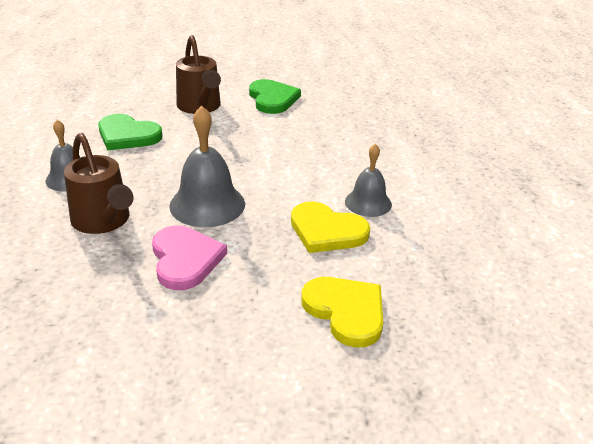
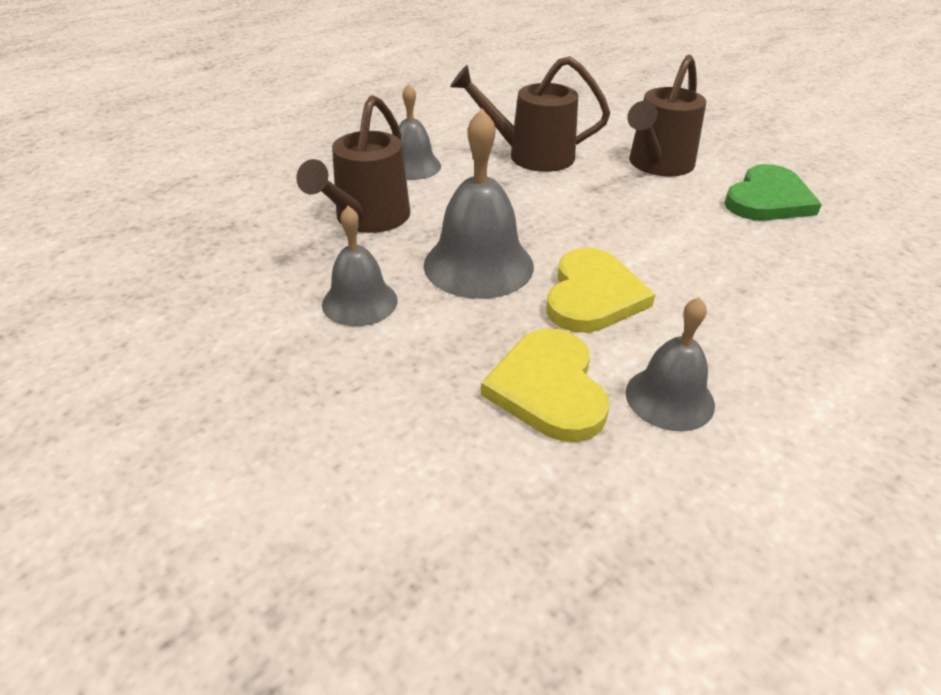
camera: 55 degrees right, 5 degrees up
(127, 135) = (530, 156): green heart -> brown watering can
(185, 259) = (359, 302): pink heart -> grey bell
(346, 311) = (390, 497): yellow heart -> yellow heart (593, 295)

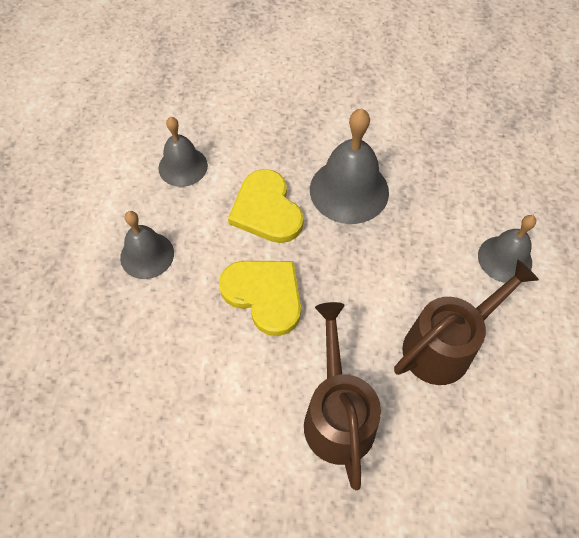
camera: 140 degrees right, 20 degrees up
(359, 302) = (375, 125): grey bell -> grey bell (147, 255)
(367, 219) = (453, 182): brown watering can -> none
(548, 388) = (240, 136): yellow heart -> yellow heart (264, 295)
(768, 199) = (215, 422): green heart -> none

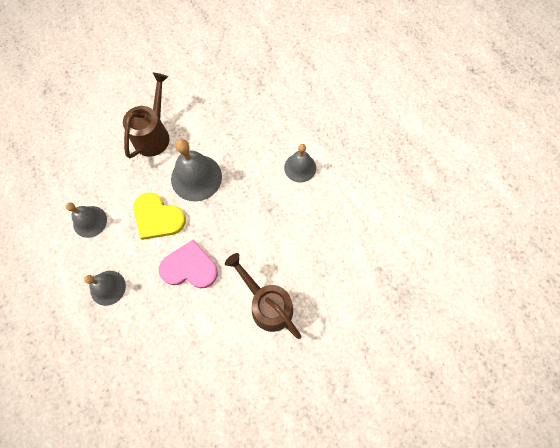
camera: 35 degrees left, 10 degrees up
(264, 295) = (189, 267): yellow heart -> pink heart
(445, 345) = (298, 233): brown watering can -> brown watering can (154, 134)

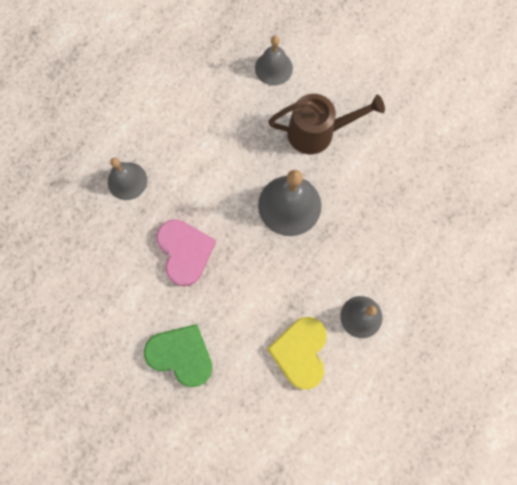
camera: 65 degrees right, 5 degrees up
(90, 221) = (187, 124): grey bell -> grey bell (273, 68)
(158, 218) = (223, 189): yellow heart -> yellow heart (300, 352)
(267, 304) = (181, 355): brown watering can -> green heart

